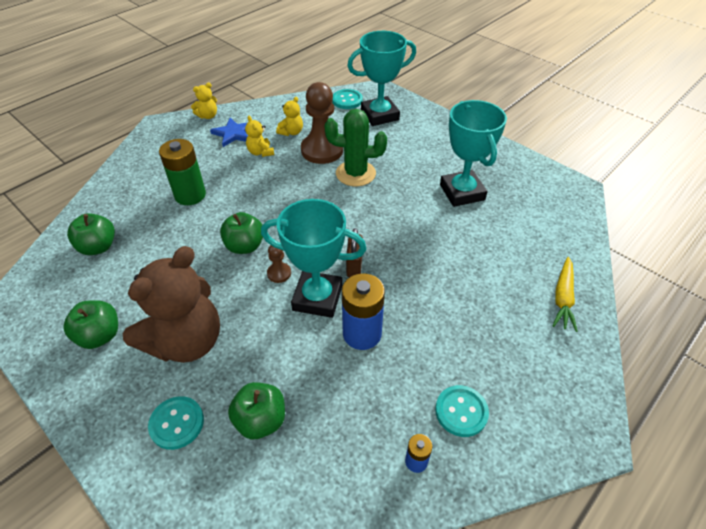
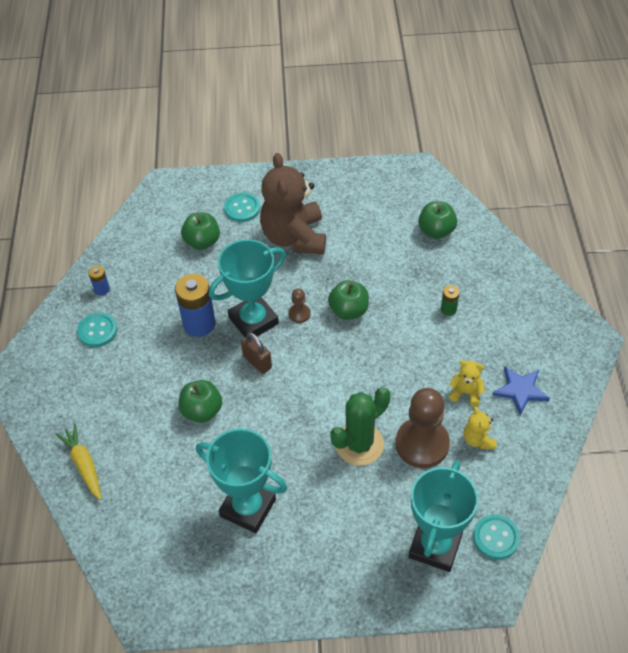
camera: 135 degrees right, 5 degrees up
(100, 336) = (344, 202): green apple -> green apple (202, 411)
(190, 195) = (448, 309): green battery -> green battery, size x0.49
(208, 116) = (576, 387): yellow teddy bear -> none

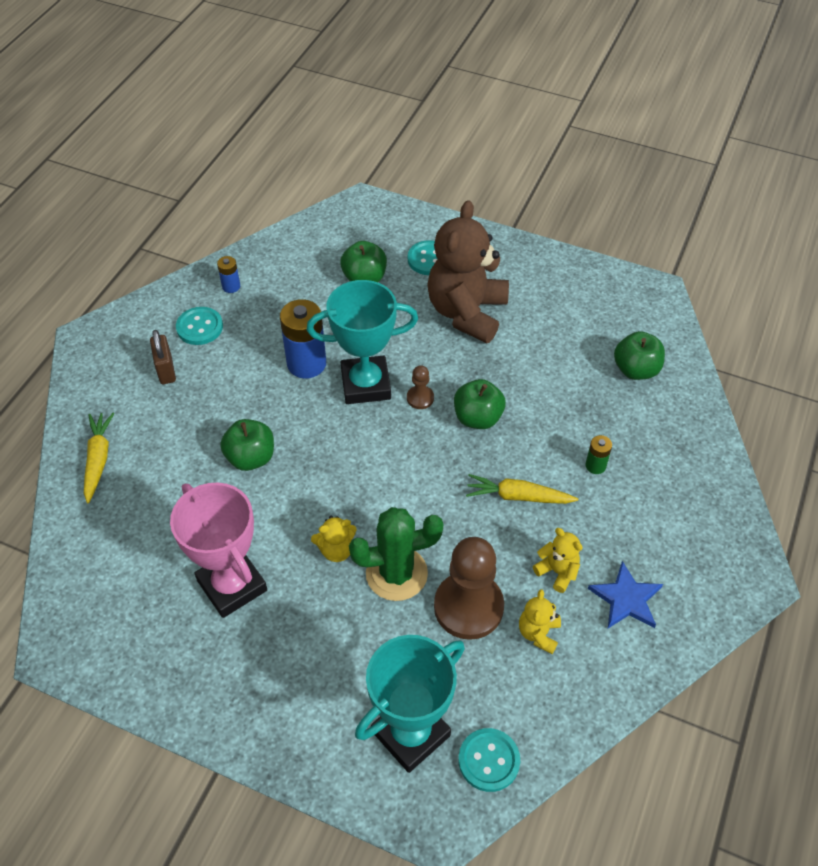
camera: 25 degrees right, 0 degrees up
(248, 508) = (232, 585): turquoise trophy -> pink trophy
(257, 362) = (342, 431): brown padlock -> brown padlock (166, 370)
(307, 448) = (336, 550): none -> yellow teddy bear
(409, 353) = (518, 496): none -> yellow carrot

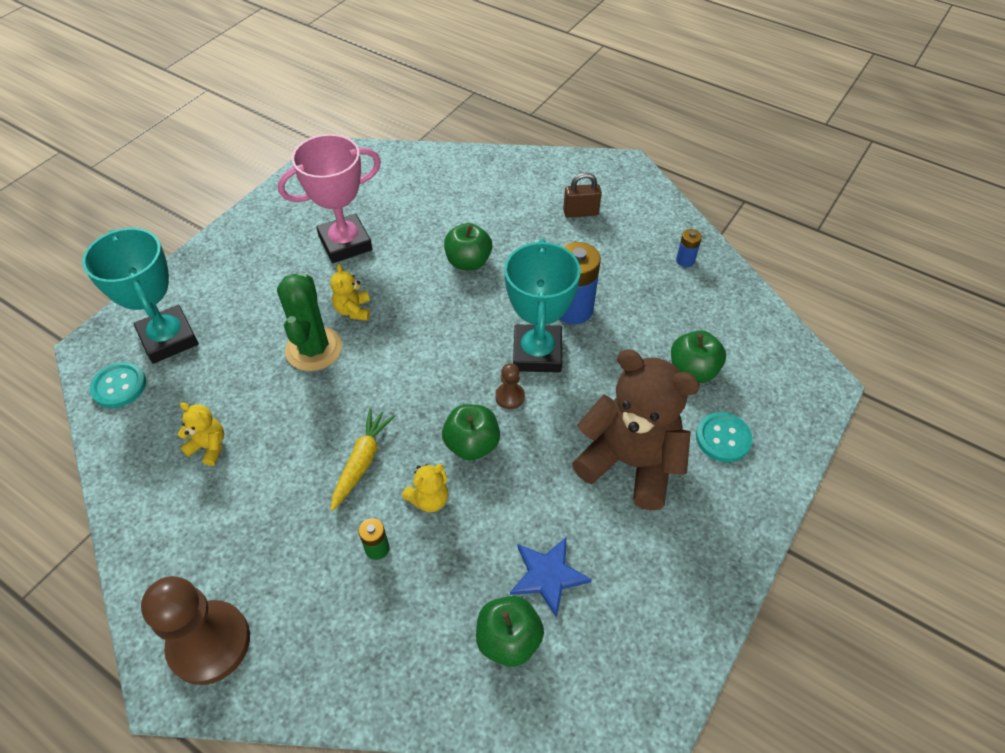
camera: 100 degrees right, 0 degrees up
(98, 459) = (491, 173): yellow carrot -> none
(199, 327) = (631, 236): turquoise button -> none
(468, 607) = (259, 397): brown pawn -> brown pawn (209, 643)
(557, 571) = (264, 478): yellow teddy bear -> yellow teddy bear (429, 499)
(626, 599) = (209, 534): blue star -> blue star (548, 575)

